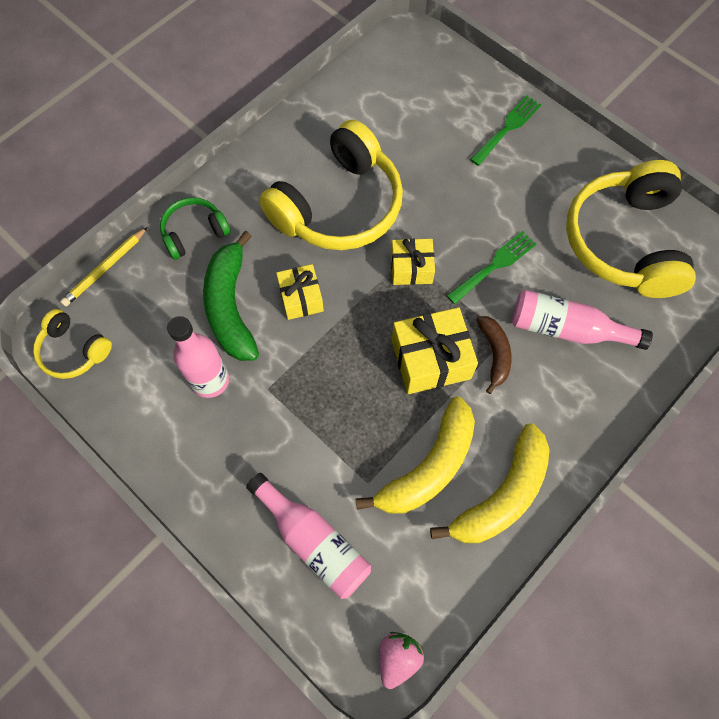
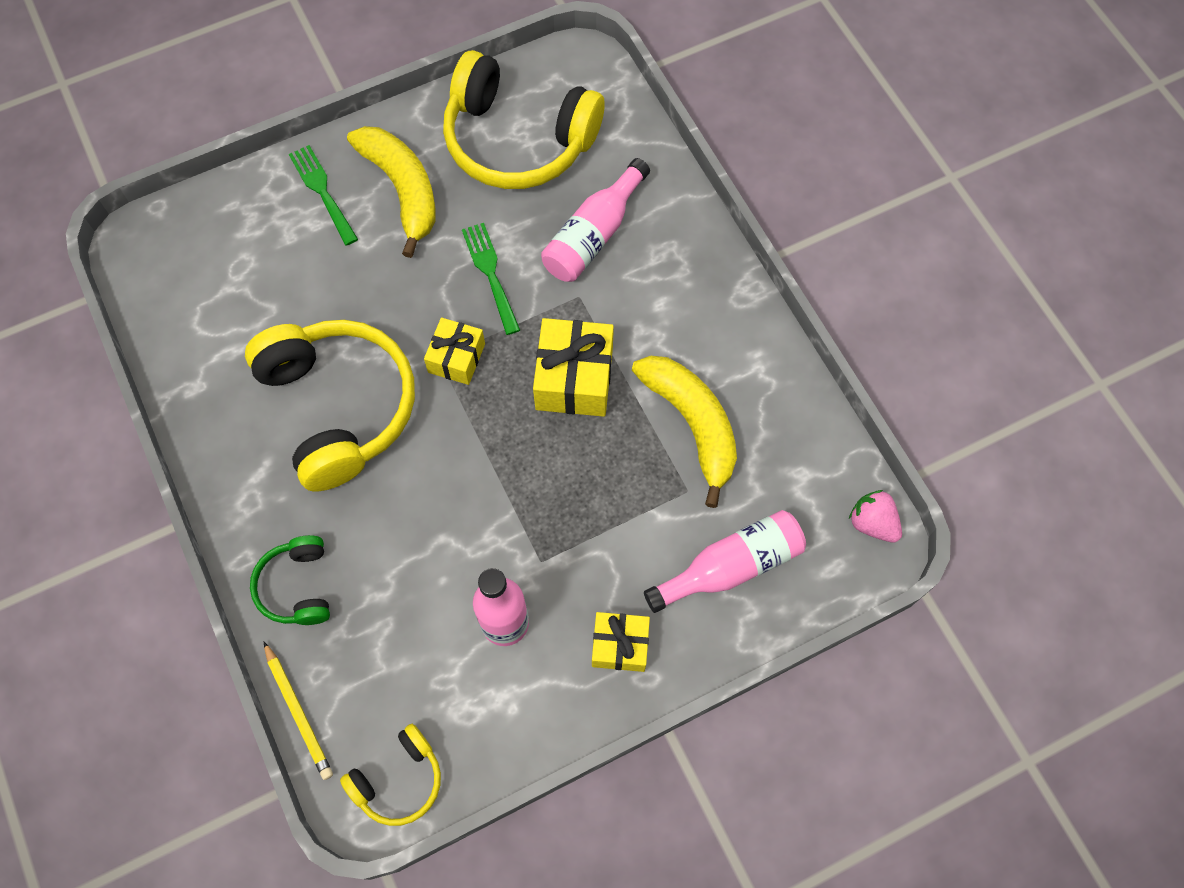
camera: 70 degrees left, 0 degrees up
(230, 306) = (419, 572): green banana -> none
(301, 298) = (442, 489): yellow gift -> yellow gift (620, 645)
(494, 354) = (593, 314): brown banana -> none
(502, 495) = (746, 367): yellow banana -> yellow banana (402, 190)

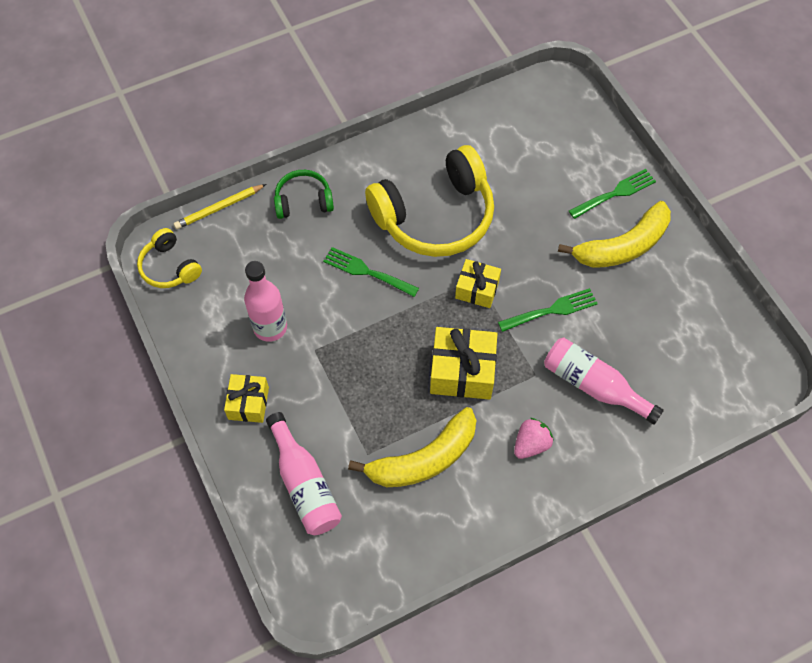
camera: 90 degrees right, 5 degrees down
(422, 496) = (366, 272): none -> green fork
(518, 140) = (680, 327): yellow headphones -> none
(872, 523) = (336, 599): pink strawberry -> pink strawberry (531, 444)

